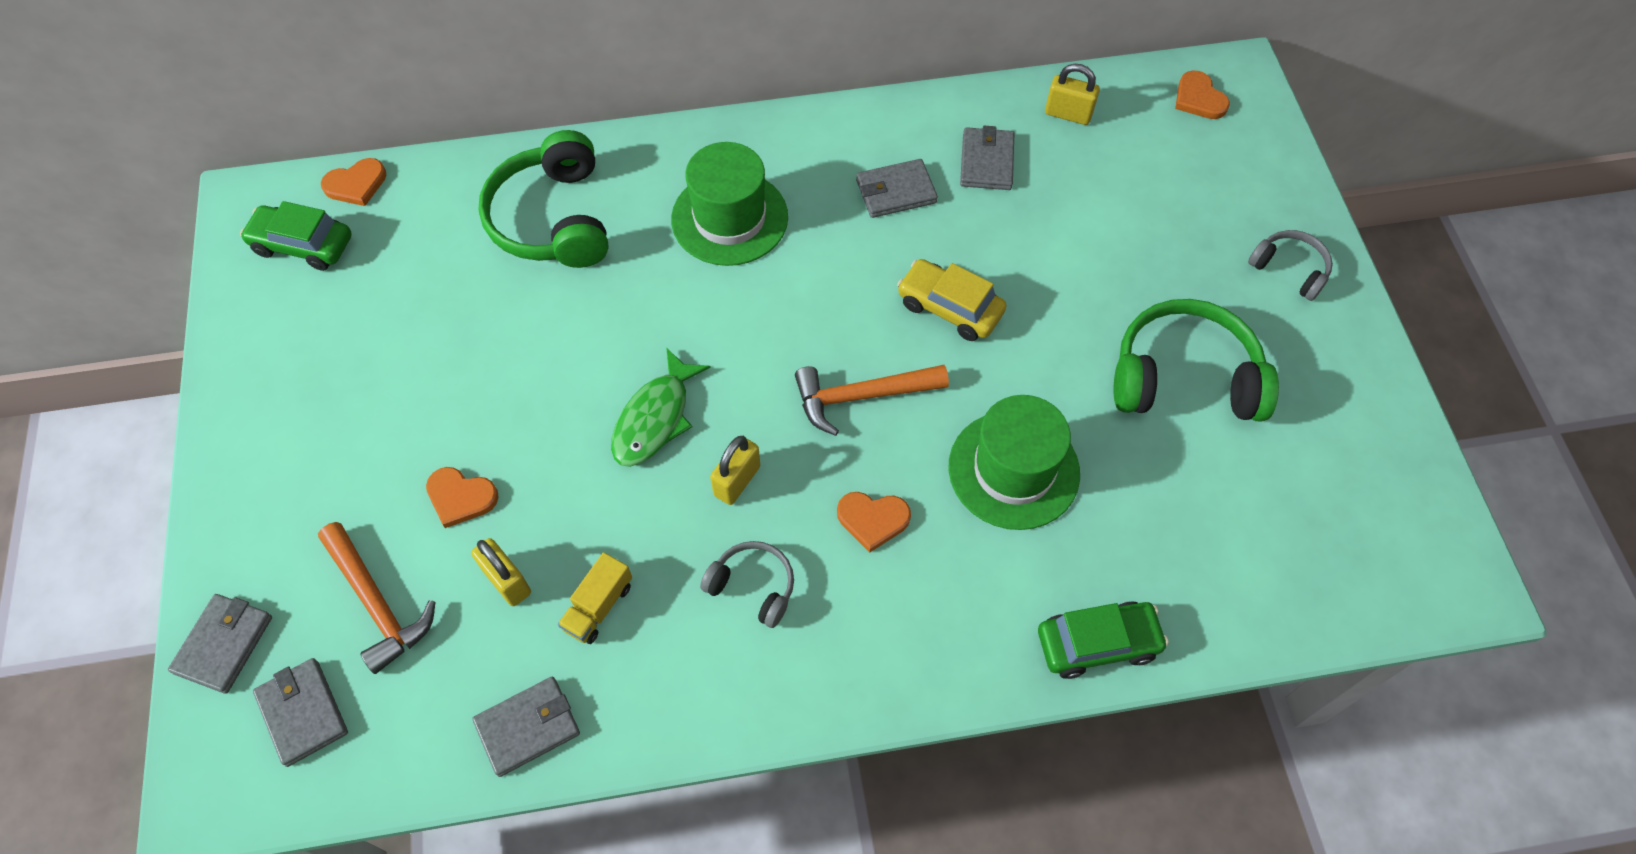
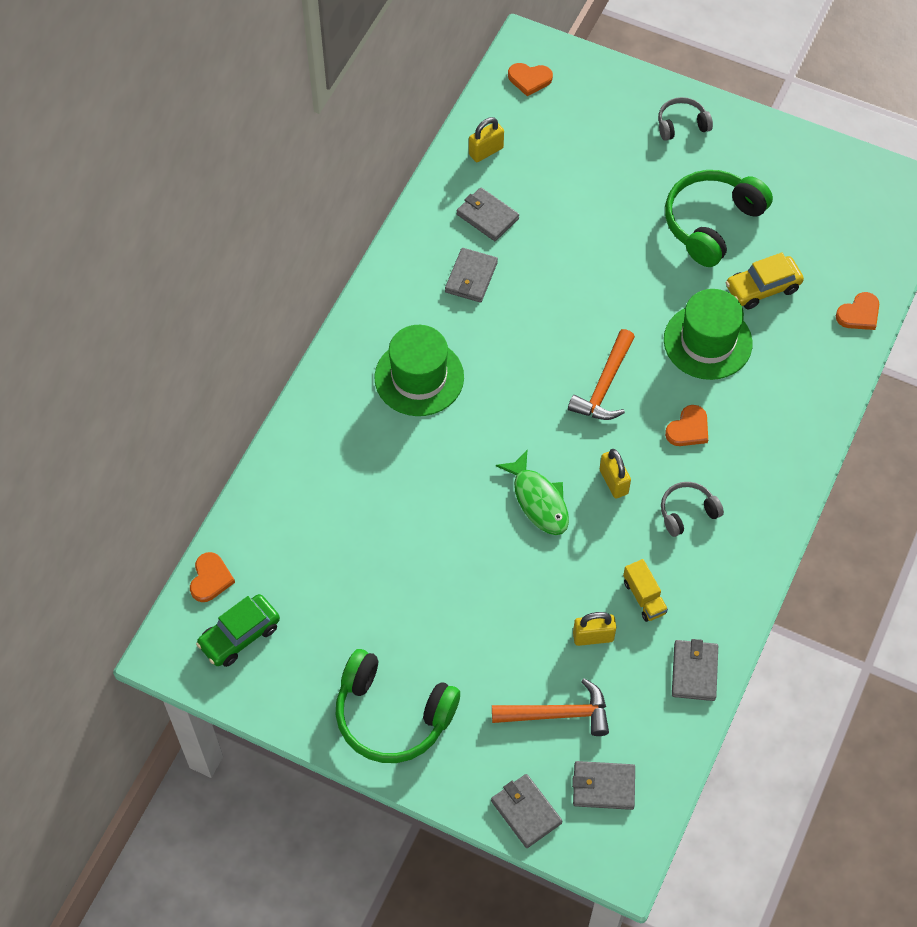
camera: 55 degrees left, 0 degrees up
(461, 497) = (516, 634): orange heart -> orange heart (859, 314)
(553, 219) = (338, 476): green headphones -> green headphones (392, 715)
(949, 308) = (578, 303): yellow car -> yellow car (762, 288)
(1097, 643) = (835, 371): green car -> none

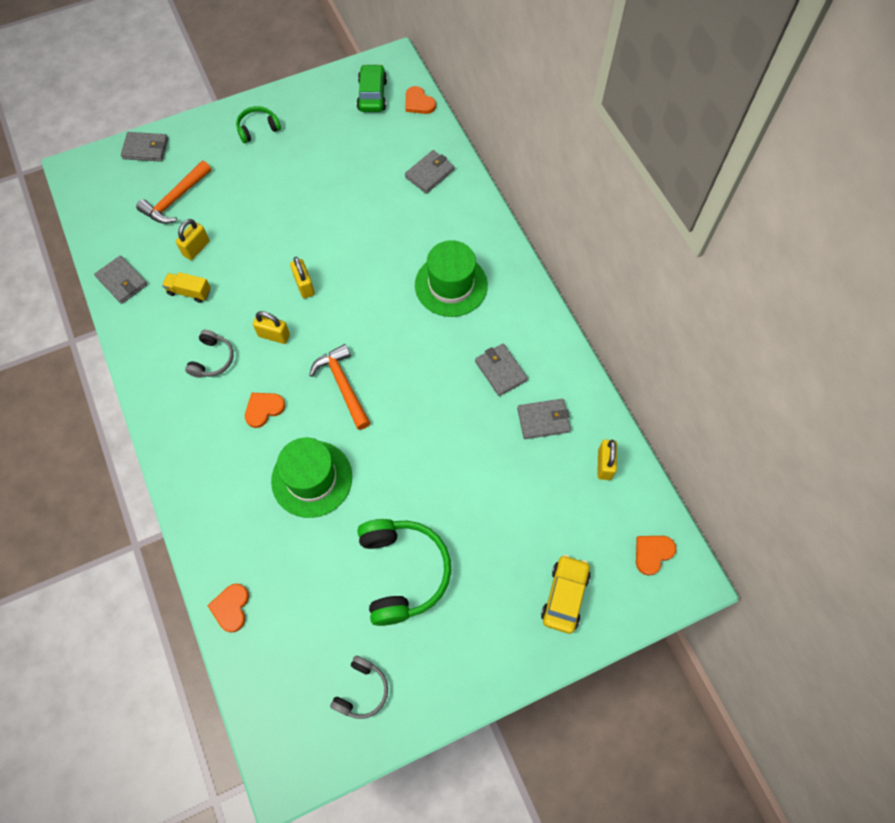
camera: 130 degrees right, 5 degrees up
(392, 715) = (258, 128): green headphones -> green headphones, size x0.53
(538, 500) = (304, 286): green fish -> yellow padlock
(603, 787) = (117, 190): grey wallet -> grey wallet (429, 173)
(681, 124) = (512, 635): grey headphones -> grey headphones (362, 690)
(688, 429) = (263, 409): orange heart -> orange heart turned 60 degrees clockwise
(762, 288) = (316, 557): yellow car -> yellow car (564, 596)

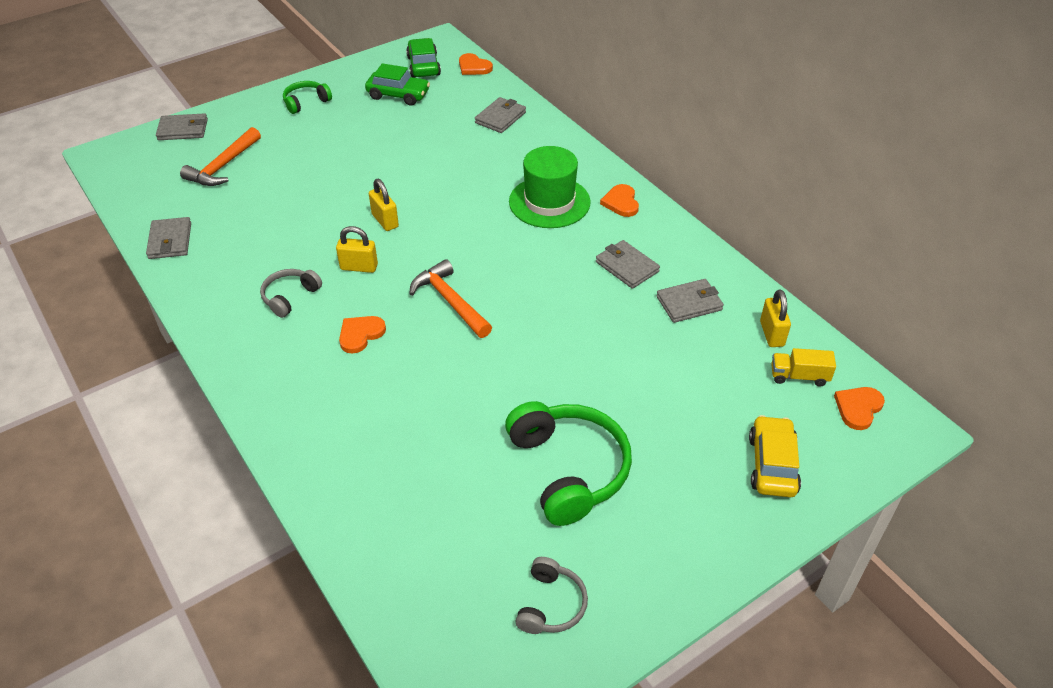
camera: 10 degrees left, 20 degrees down
(122, 281) = (170, 241): grey wallet -> grey wallet turned 45 degrees clockwise
(189, 292) = (252, 241): yellow truck -> yellow truck (799, 376)
(196, 248) = (254, 203): yellow padlock -> none
(212, 359) = (290, 297): grey headphones -> grey headphones turned 150 degrees counterclockwise
(231, 608) = (358, 539): orange heart -> orange heart (621, 202)
(312, 479) = (433, 392): green hat -> none
(342, 131) = (398, 95): none -> green car

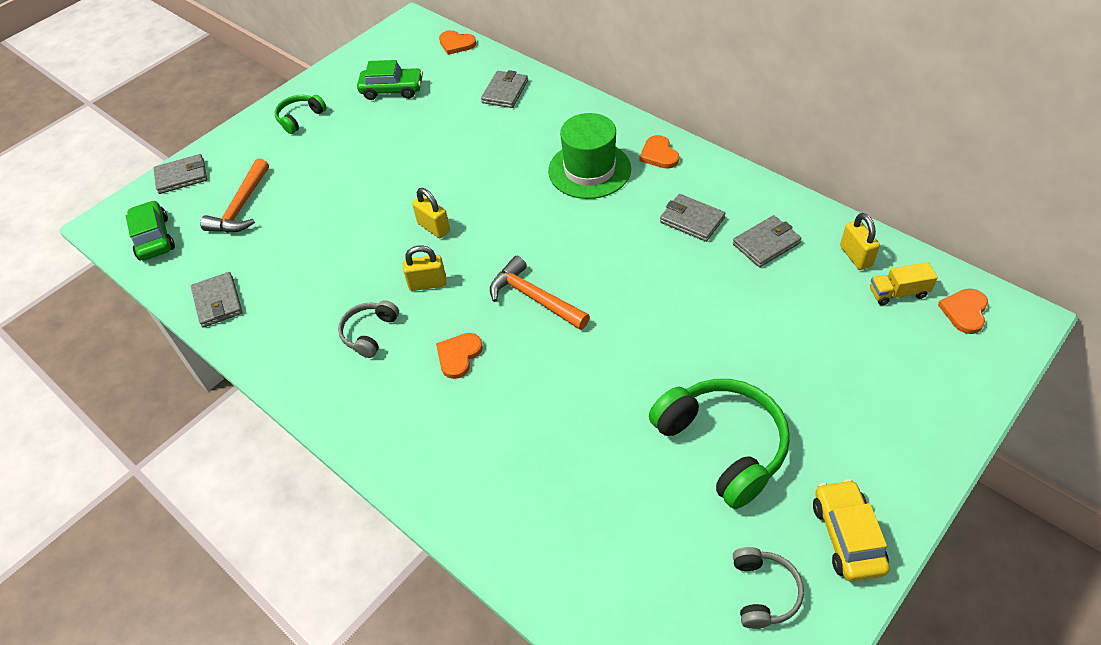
camera: 10 degrees left, 5 degrees up
(423, 66) = (405, 53): green car -> green car (154, 238)
(772, 464) = (910, 389): yellow car -> yellow car (847, 536)

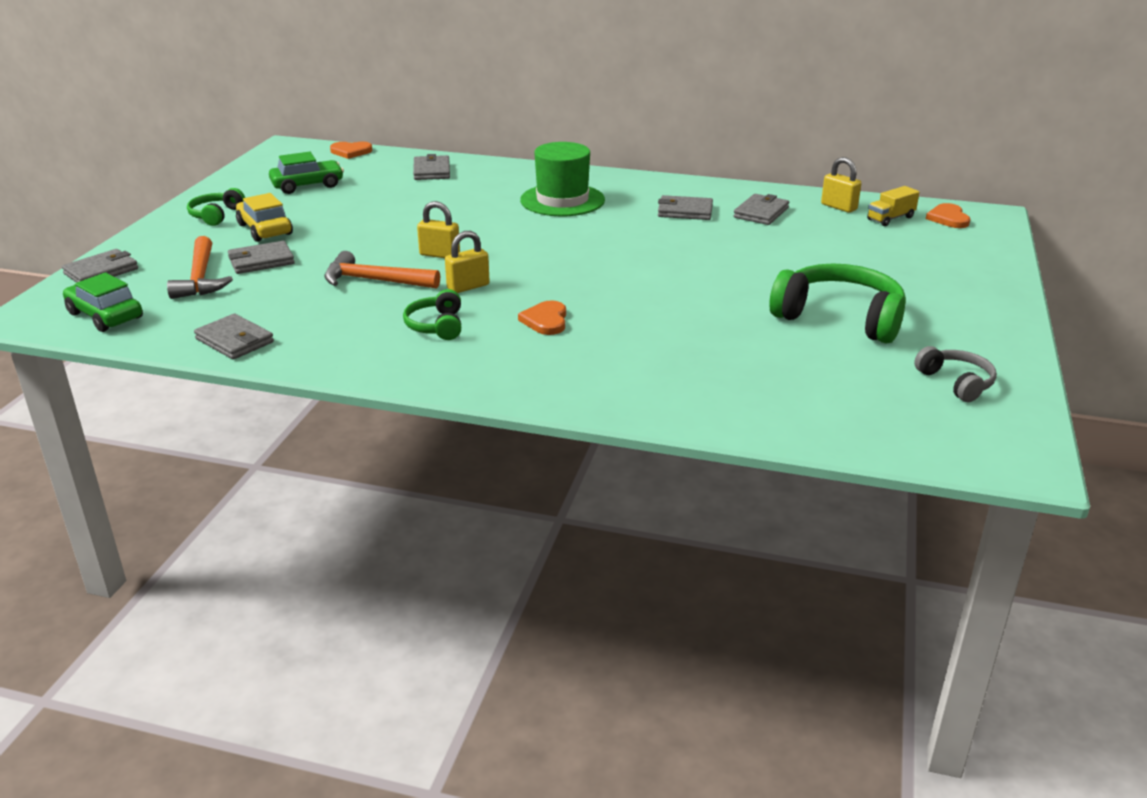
camera: 30 degrees left, 20 degrees down
(296, 196) = (261, 261): none -> grey wallet
(369, 333) = (436, 326): grey headphones -> green headphones
(534, 298) = (585, 275): orange hammer -> orange hammer (374, 281)
(659, 154) = (618, 183): orange heart -> none
(847, 536) = (986, 340): yellow car -> yellow car (265, 229)

